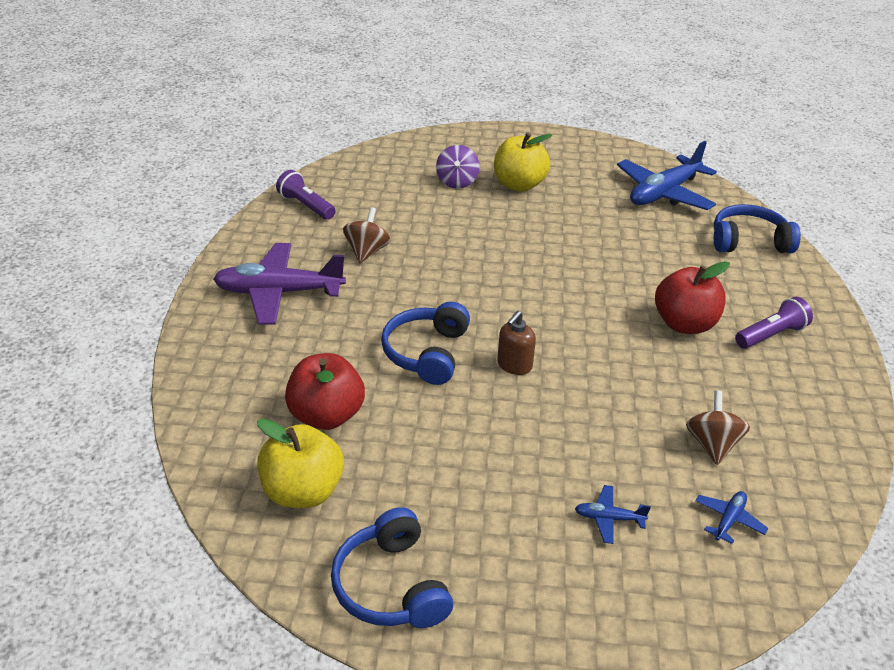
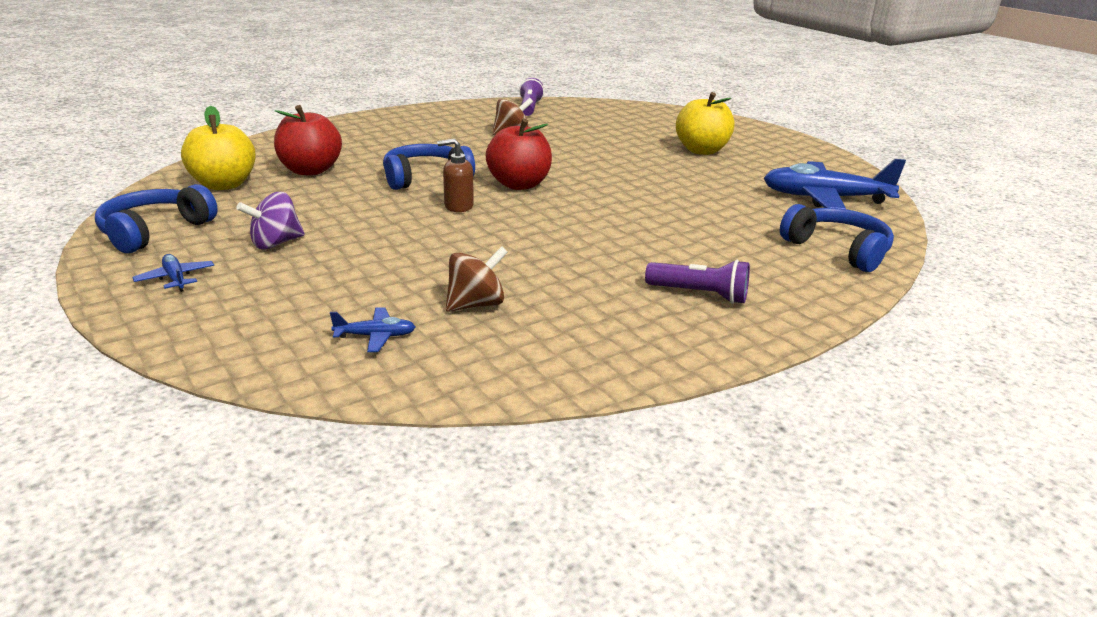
camera: 50 degrees right, 10 degrees down
(279, 293) = (420, 127): purple plane -> none
(457, 182) = (657, 134): purple spinning top -> purple spinning top (275, 243)
(609, 518) = (313, 284): blue plane -> blue plane (176, 279)
(684, 324) = (637, 252): red apple -> red apple (519, 184)

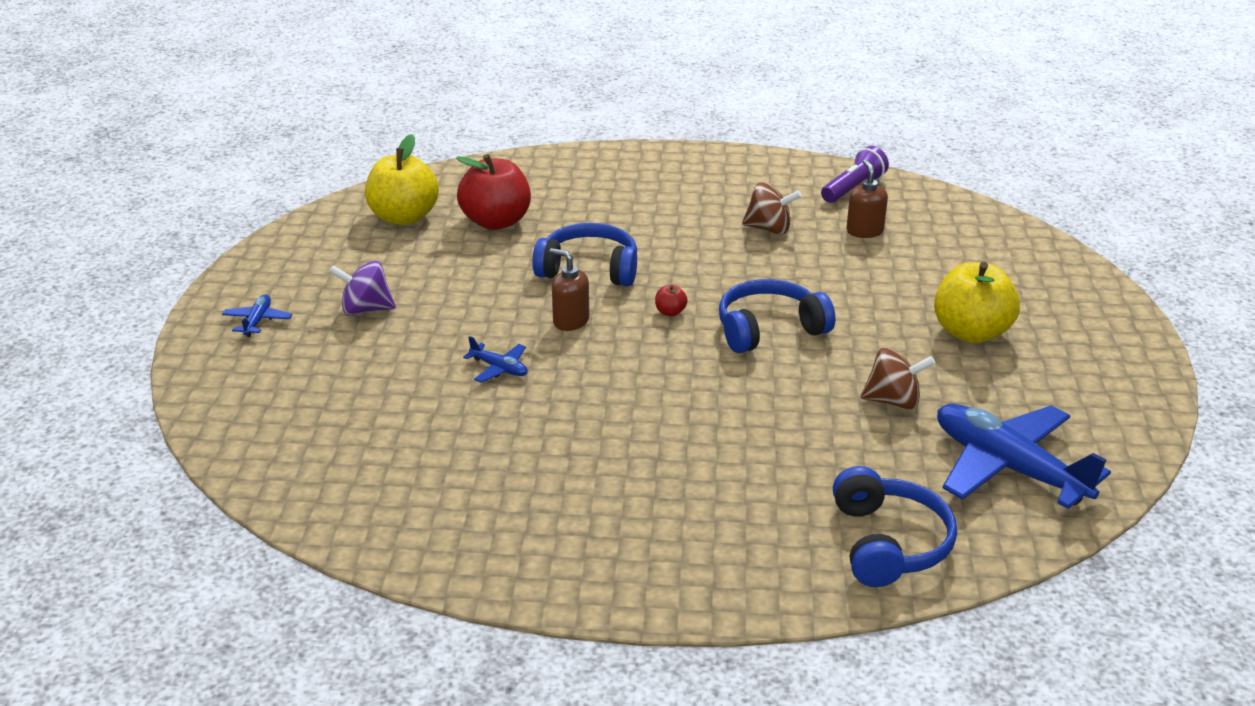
camera: 40 degrees right, 5 degrees up
(155, 231) = (295, 259): blue headphones -> blue headphones (769, 329)
(375, 336) = (324, 444): blue plane -> blue plane (499, 368)
(476, 304) = (435, 447): brown spinning top -> brown spinning top (893, 401)
(519, 184) = (670, 312): red apple -> red apple, size x0.40
(569, 124) = (864, 231): none -> brown soap dispenser
(700, 294) = (643, 528): purple flashlight -> none

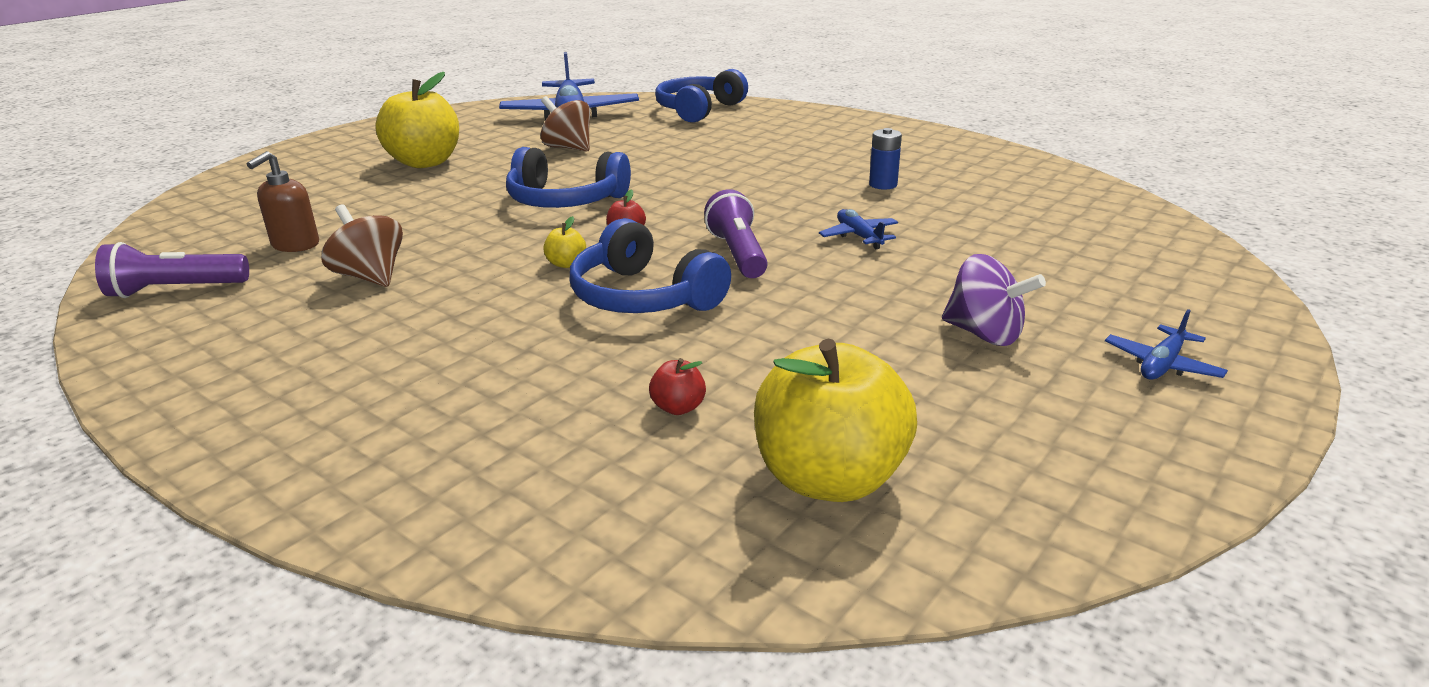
camera: 145 degrees left, 5 degrees down
(496, 222) = (678, 407): red apple -> red apple, size x0.40
(530, 449) = (883, 185): none -> blue battery
(570, 321) = (738, 254): brown soap dispenser -> purple flashlight
(671, 275) = (566, 264): none -> yellow apple

